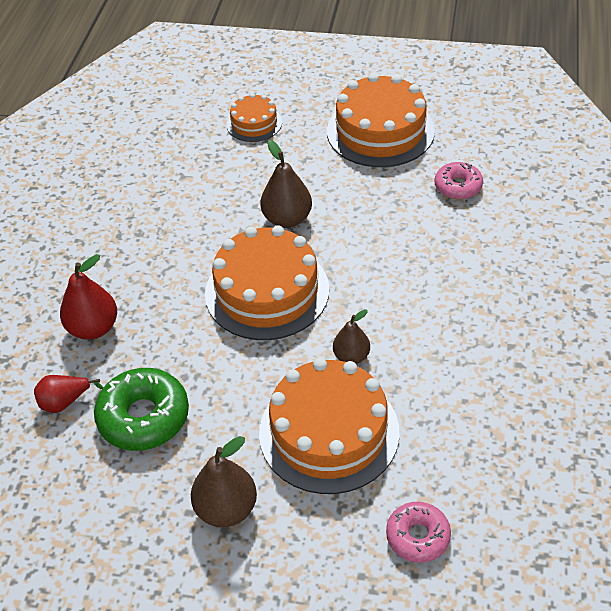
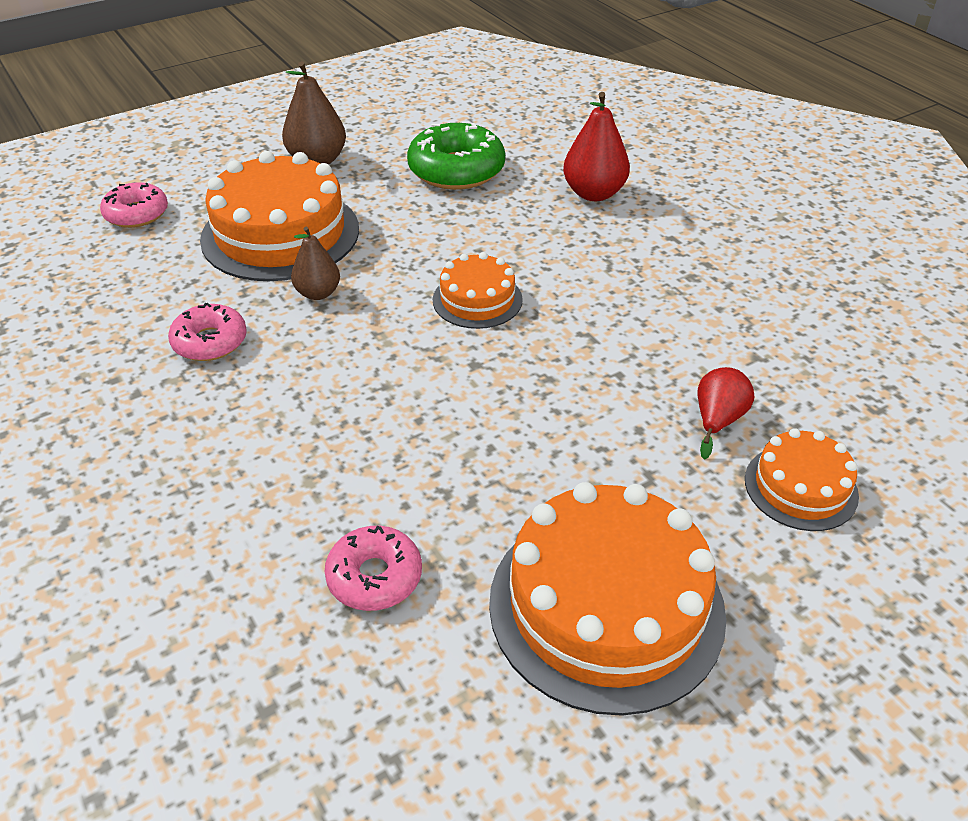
camera: 135 degrees right, 5 degrees down
(65, 402) = (533, 149): red pear -> red pear (717, 420)
(267, 291) = (477, 300): orange cake -> orange cake, size x0.53
(287, 219) = (558, 382): brown pear -> none
(445, 358) = (210, 342): none -> pink donut

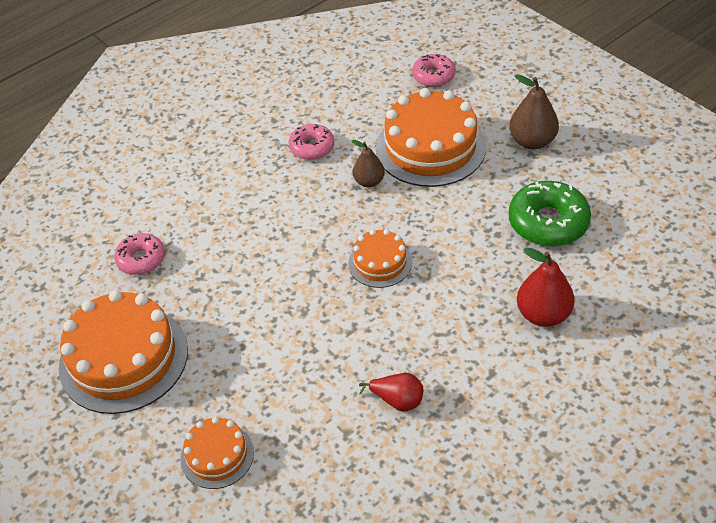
camera: 85 degrees right, 5 degrees up
(717, 420) = (274, 408): red pear -> red pear (397, 400)

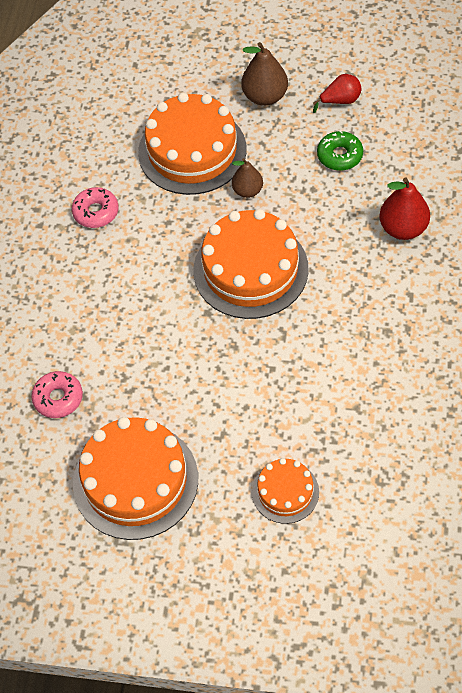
camera: 40 degrees left, 10 degrees up
(369, 182) = (174, 211): brown pear -> brown pear (247, 191)
(380, 262) = (250, 269): orange cake -> orange cake, size x1.90
(397, 400) = (368, 360): red pear -> red pear (340, 101)
(433, 76) = (130, 86): pink donut -> none
(548, 222) = (339, 155): green donut -> green donut, size x0.62

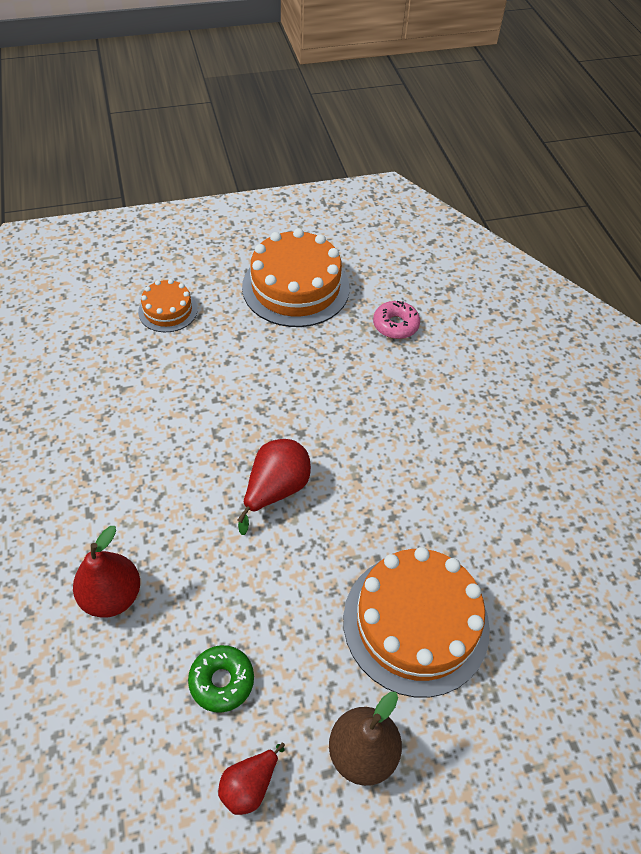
camera: 150 degrees right, 5 degrees down
(96, 212) = (477, 504): pink donut -> none
(247, 191) = (320, 587): brown pear -> none
(250, 269) = (276, 490): orange cake -> red pear

